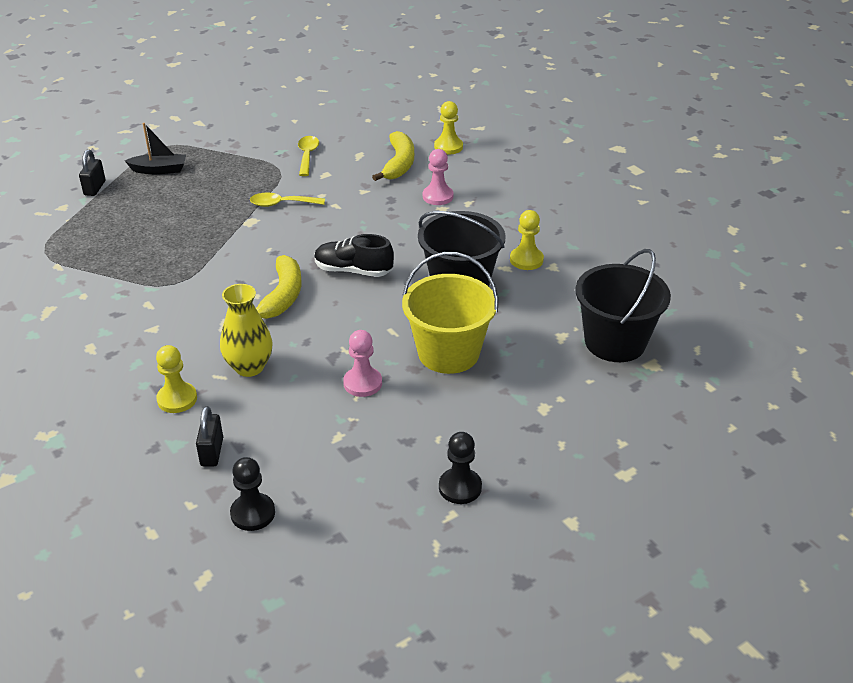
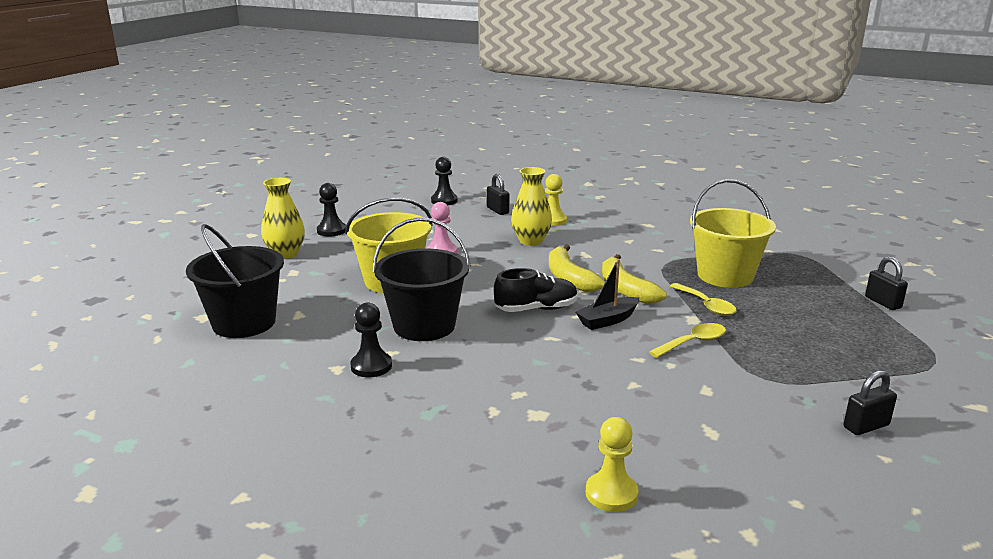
camera: 150 degrees right, 15 degrees down
(151, 251) = (725, 276): none -> yellow bucket
(159, 170) = (874, 336): black boat -> black boat (607, 320)
(275, 133) = (866, 426): none -> black padlock
(307, 155) = (768, 407): yellow spoon -> yellow spoon (706, 305)
(399, 164) = (642, 436): yellow banana -> yellow banana (625, 289)
(438, 196) = (539, 406): pink pawn -> none
(526, 260) = (371, 366): yellow pawn -> black pawn
(540, 450) = (285, 254): none -> yellow vase

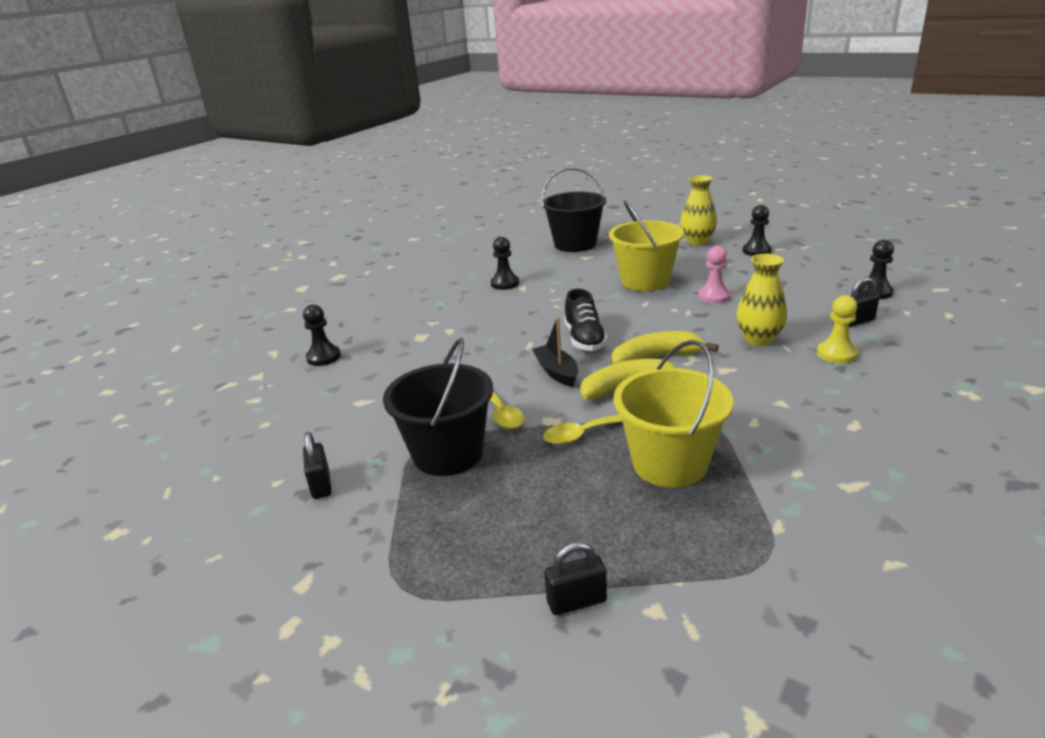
camera: 100 degrees right, 5 degrees up
(424, 326) = (560, 296): black bucket -> black bucket (448, 453)
(611, 494) = (324, 357): yellow pawn -> black pawn

